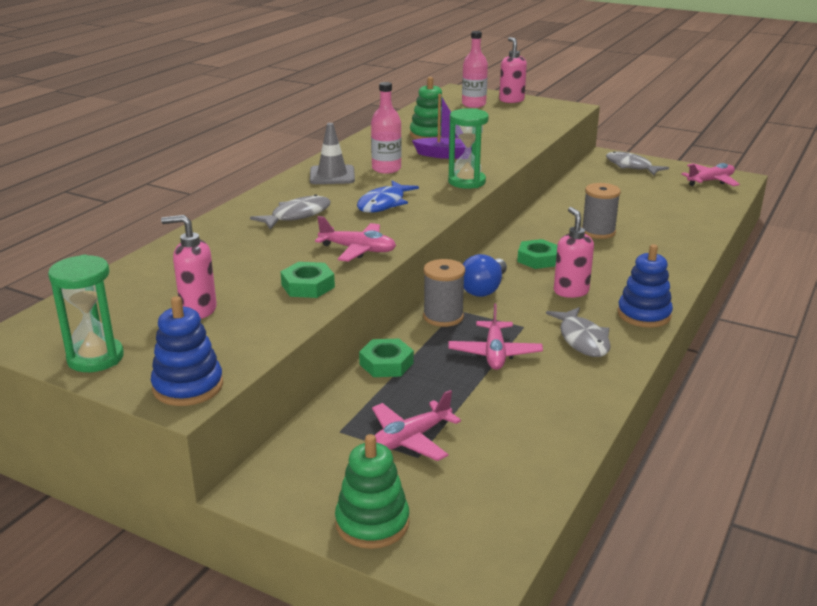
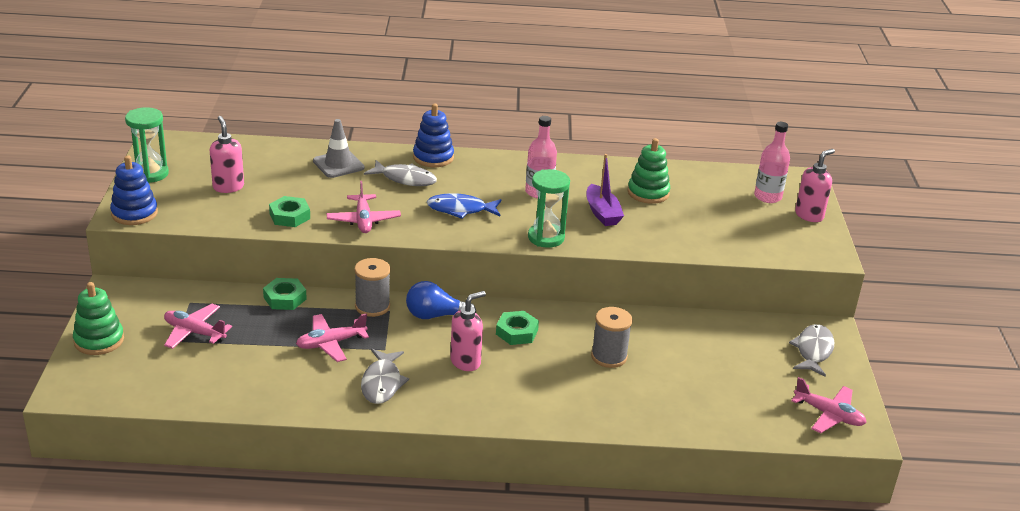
camera: 60 degrees right, 5 degrees up
(332, 175) = (499, 171): grey traffic cone -> grey traffic cone (338, 164)
(582, 340) = (382, 383): grey fish -> grey fish turned 45 degrees counterclockwise
(644, 314) = (451, 410): blue stacking toy -> blue stacking toy (433, 157)

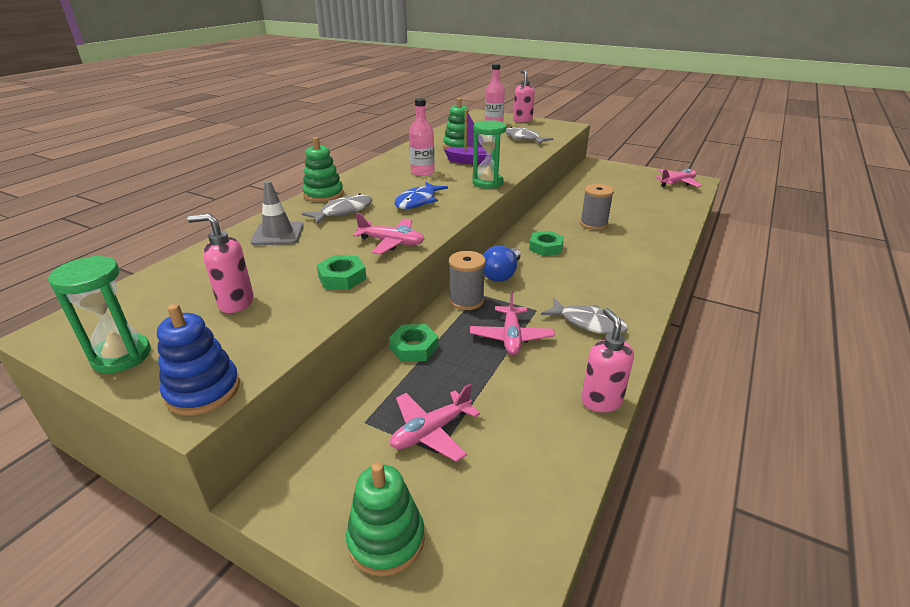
camera: 60 degrees left, 0 degrees up
(433, 157) = (323, 194): blue stacking toy -> green stacking toy
(466, 362) = (575, 276): pink soap dispenser -> pink soap dispenser (601, 401)
(813, 351) = (614, 171): grey fish -> grey fish (523, 138)

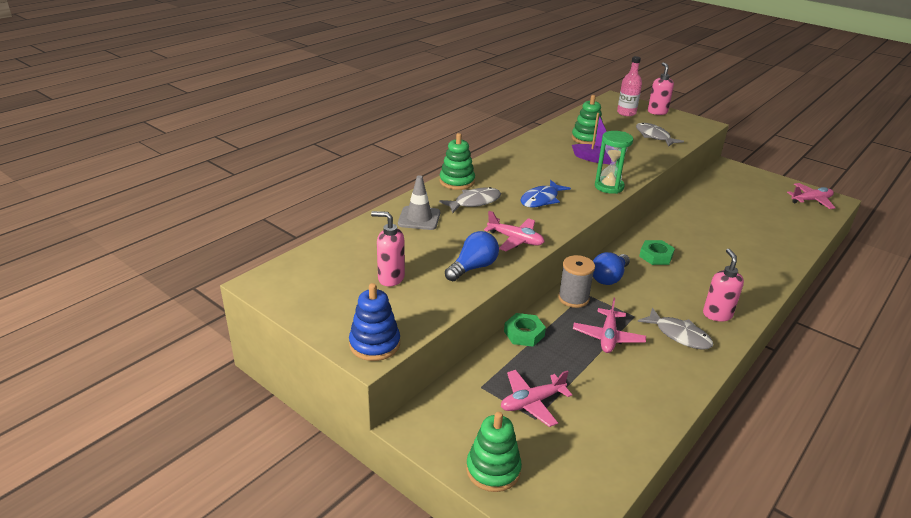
camera: 10 degrees right, 0 degrees up
(121, 356) = (314, 309): green hourglass -> none
(342, 278) = (473, 267): green nut -> blue light bulb
(422, 172) = (548, 167): pink bottle -> none
(593, 224) = (708, 237): grey spool -> none
(601, 401) = (674, 402): pink soap dispenser -> pink soap dispenser (717, 314)

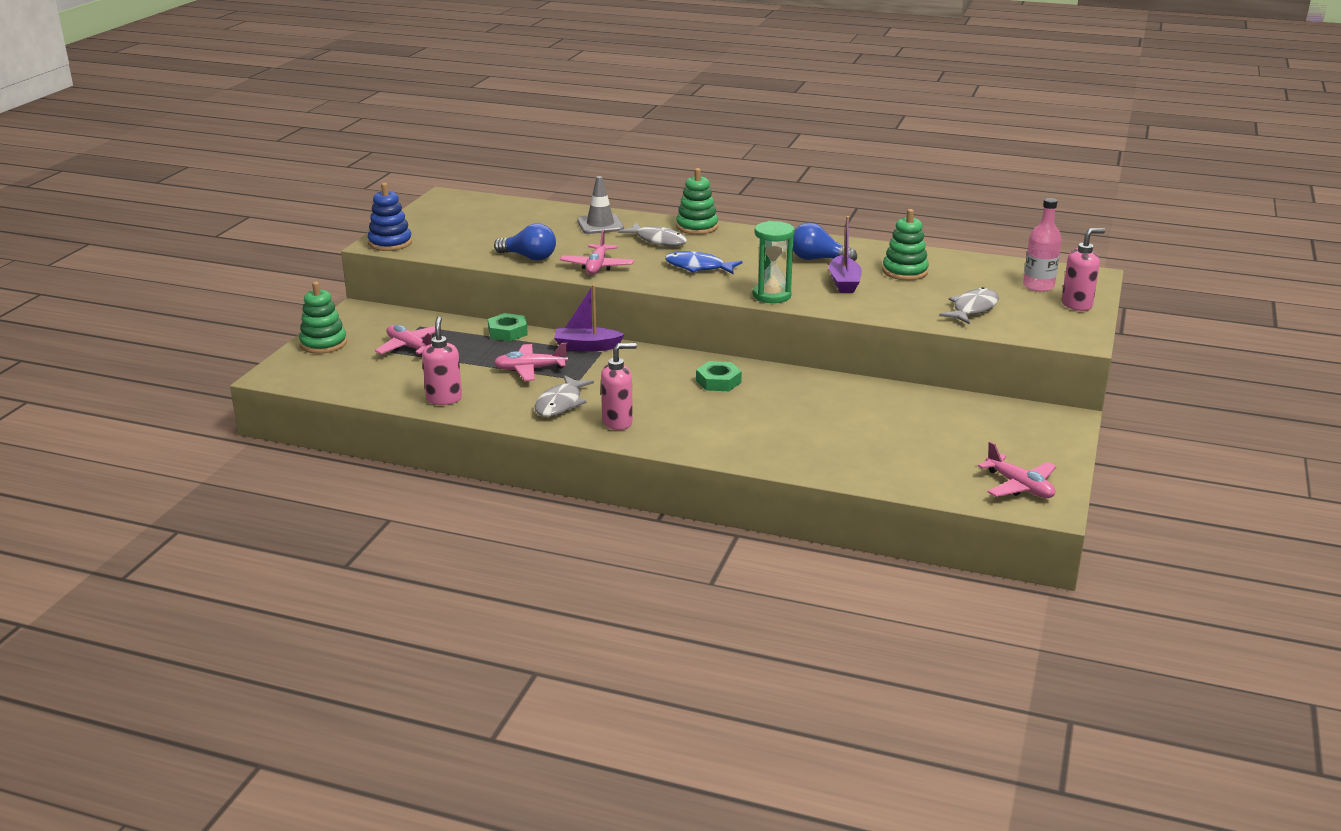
camera: 70 degrees right, 5 degrees down
(390, 278) = (486, 232): pink soap dispenser -> pink soap dispenser (444, 399)
(573, 298) = (587, 347): grey spool -> purple boat
(609, 278) = (644, 360): blue light bulb -> blue light bulb (818, 259)

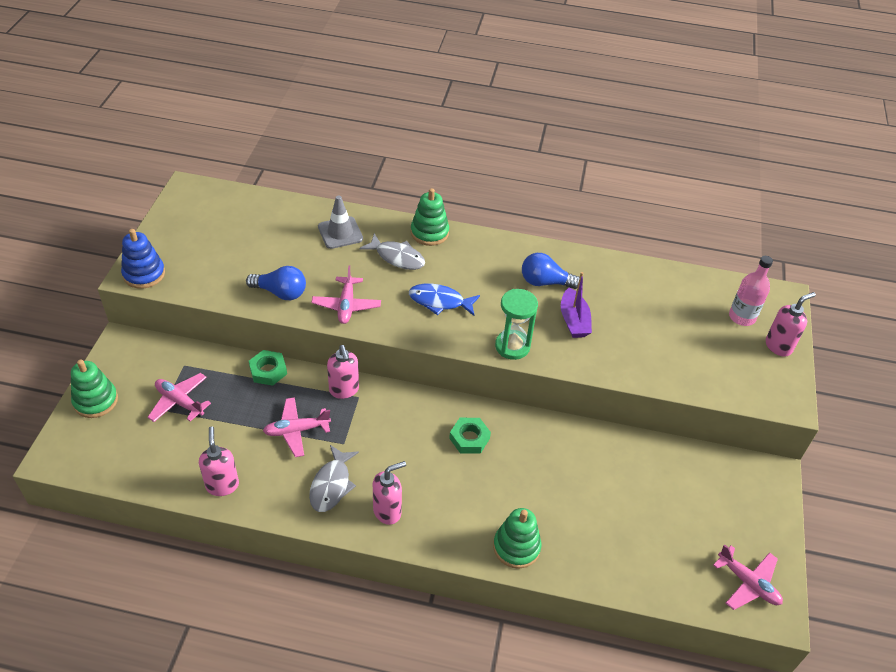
camera: 10 degrees left, 20 degrees up
(587, 347) = (344, 390): purple boat -> pink soap dispenser
(905, 272) = (624, 299): green stacking toy -> green stacking toy (516, 547)
(973, 309) = (691, 358): grey fish -> none

